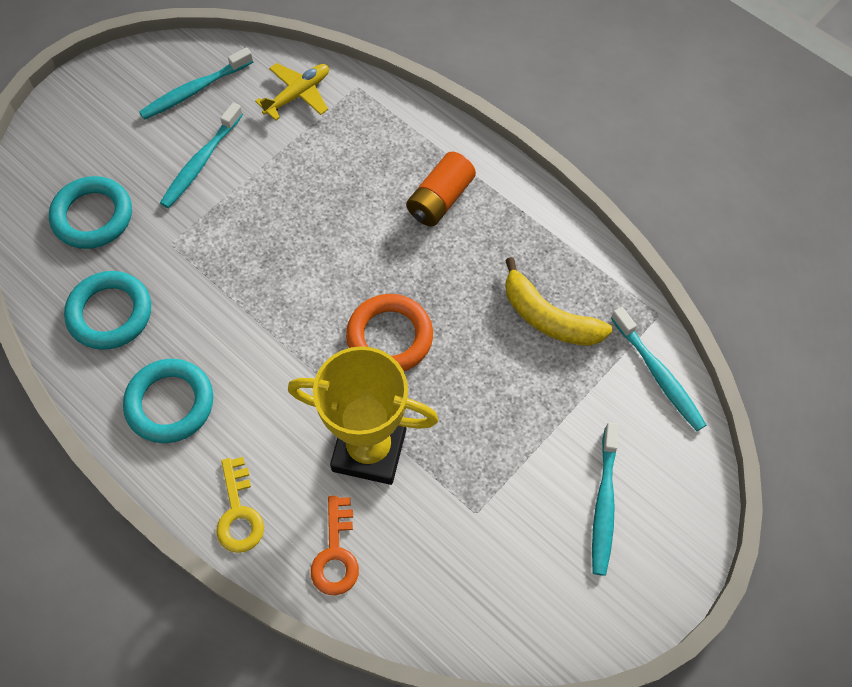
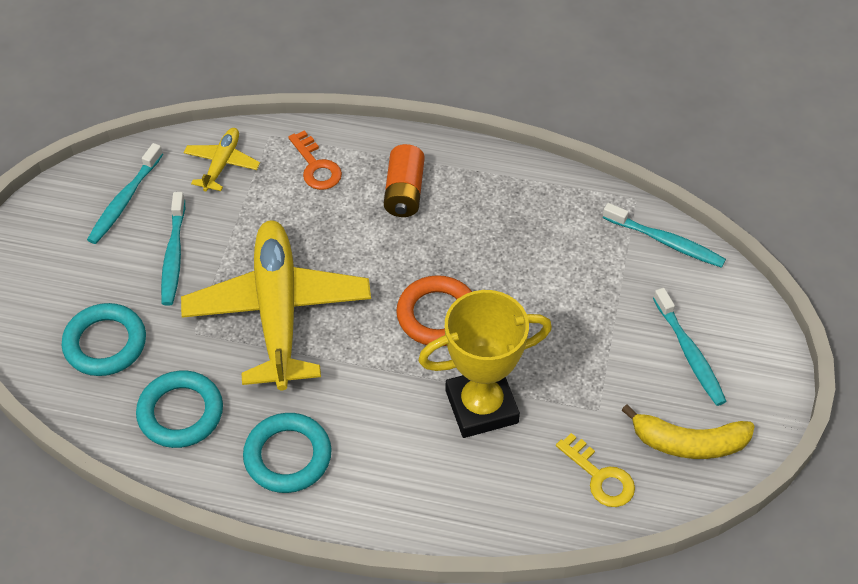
camera: 30 degrees left, 10 degrees down
(239, 513) = (409, 509): yellow key -> yellow key (600, 477)
(252, 260) = (278, 311): none -> yellow plane
(336, 554) = (510, 497): orange key -> orange key (316, 167)
(548, 317) = (553, 240): yellow banana -> yellow banana (688, 443)

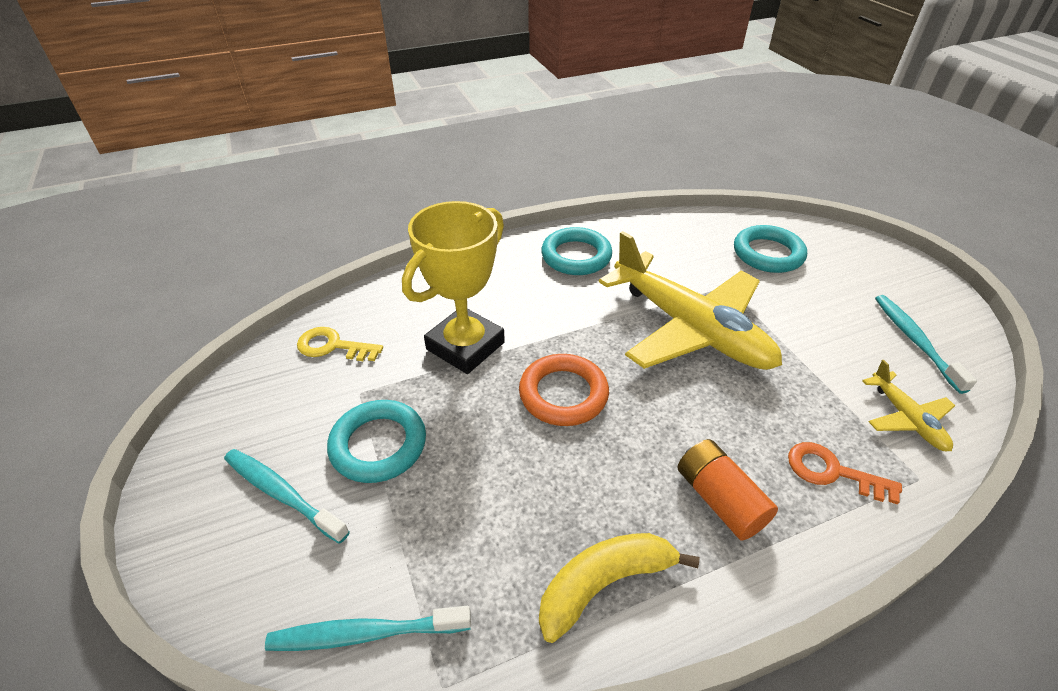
camera: 145 degrees right, 10 degrees down
(174, 255) = (816, 324): turquoise toothbrush -> none
(180, 413) = (669, 245): turquoise ring -> turquoise ring (378, 445)
(688, 443) = (258, 408): yellow banana -> yellow banana (604, 583)

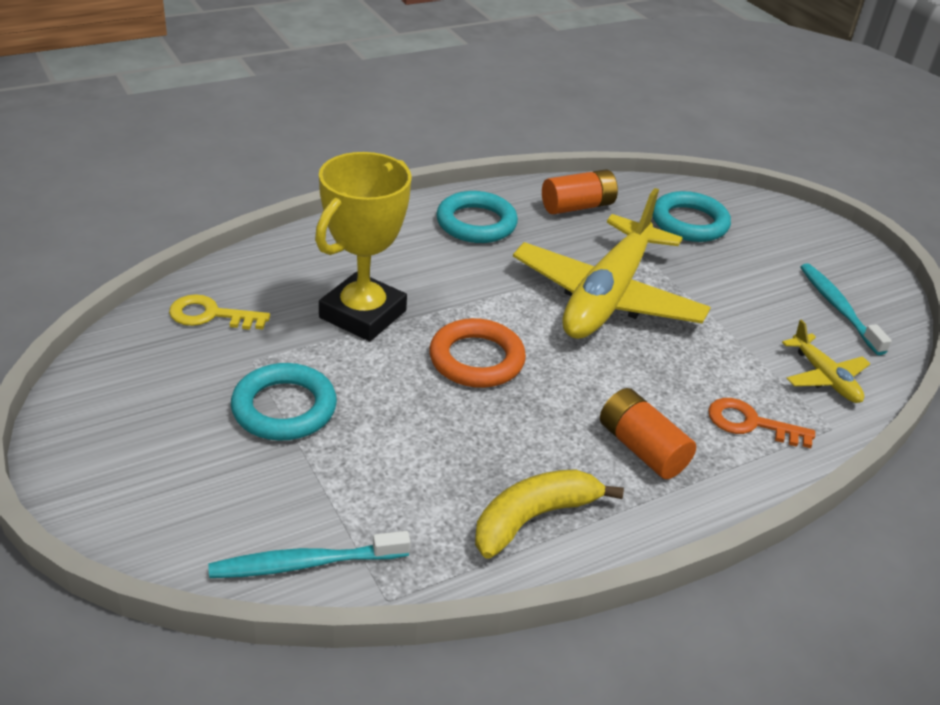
camera: 10 degrees left, 5 degrees down
(282, 494) = (189, 453): turquoise toothbrush -> none
(667, 239) = (577, 206): none -> orange battery
(690, 328) = (607, 296): yellow plane -> yellow plane turned 75 degrees clockwise

